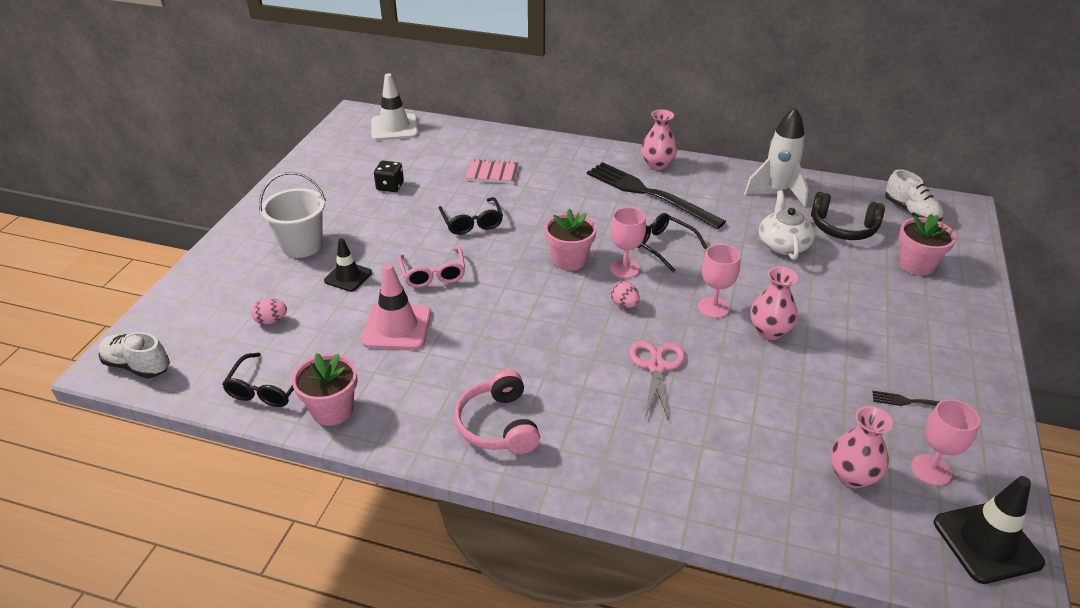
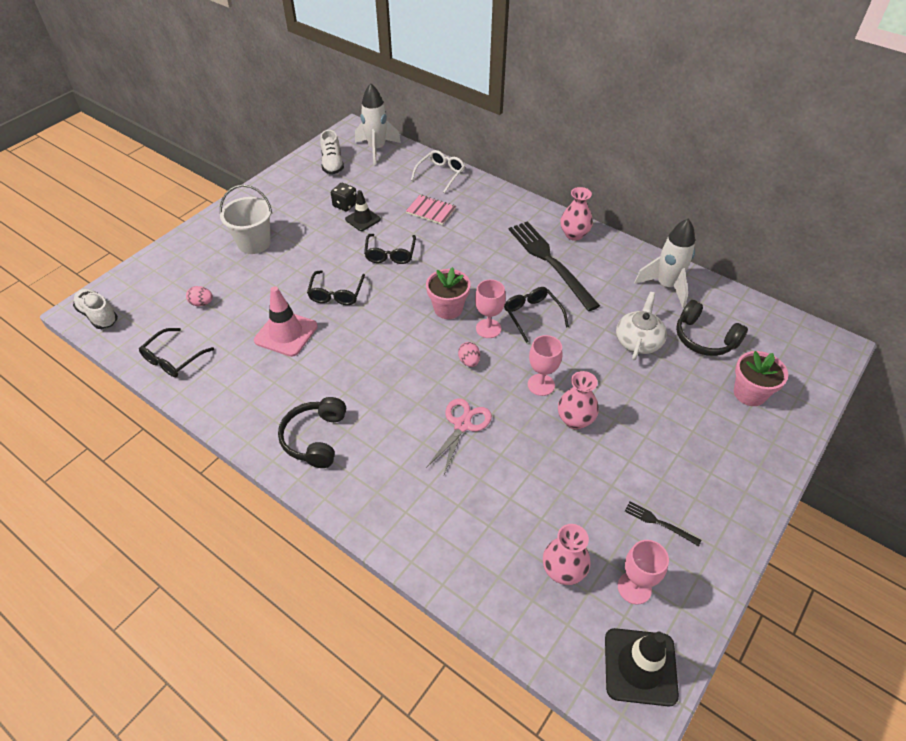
camera: 20 degrees right, 10 degrees up
(332, 410) = (207, 390): pink flower pot -> none
(348, 277) = (273, 279): black traffic cone -> black traffic cone (363, 219)
(394, 128) = (377, 149): white traffic cone -> white rocket
(433, 274) = (336, 293): pink glasses -> black glasses
(481, 138) = (441, 174): none -> white glasses
(498, 425) = (315, 438): pink headphones -> black headphones
(911, 212) = (780, 338): white shoe -> white shoe (332, 164)

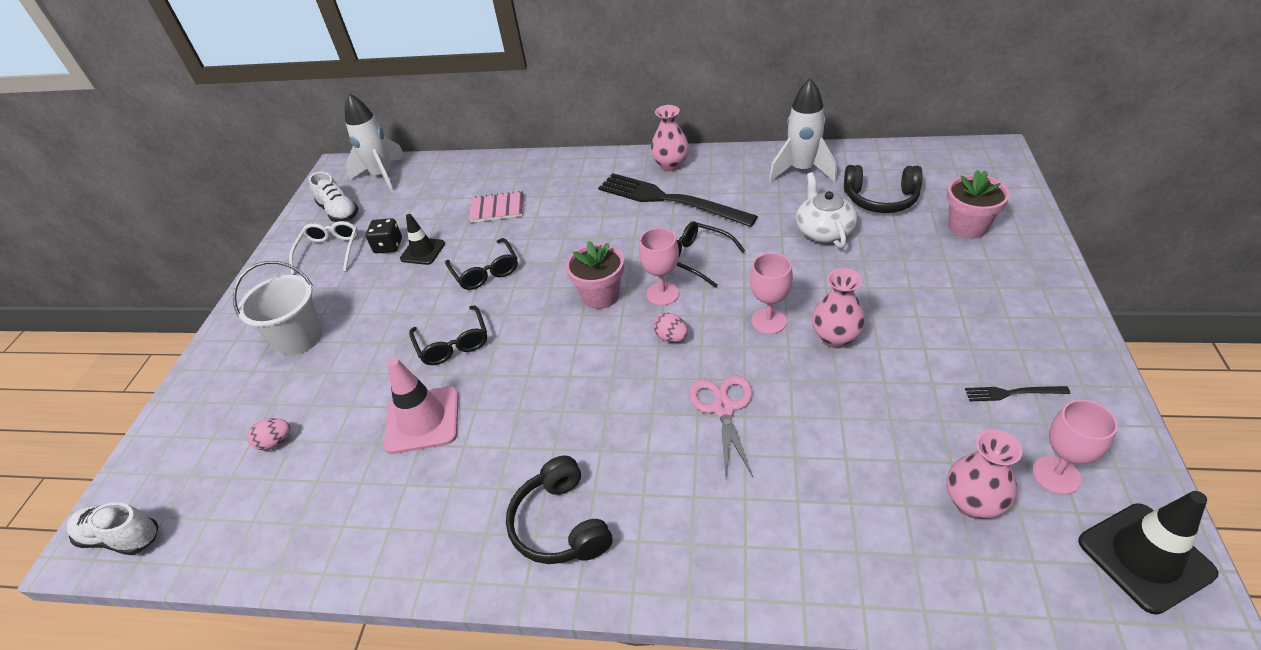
camera: 25 degrees left, 5 degrees down
(173, 359) = (282, 534): black glasses -> none
(441, 174) = (478, 170): white glasses -> white glasses (329, 251)

